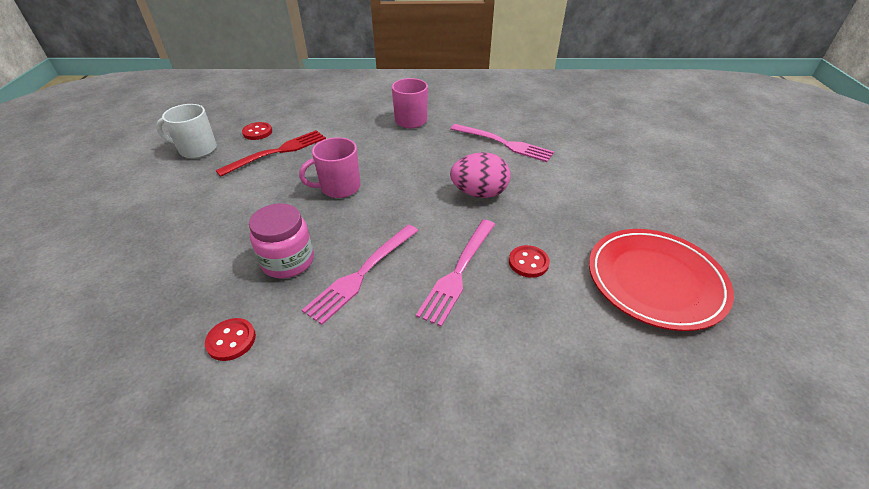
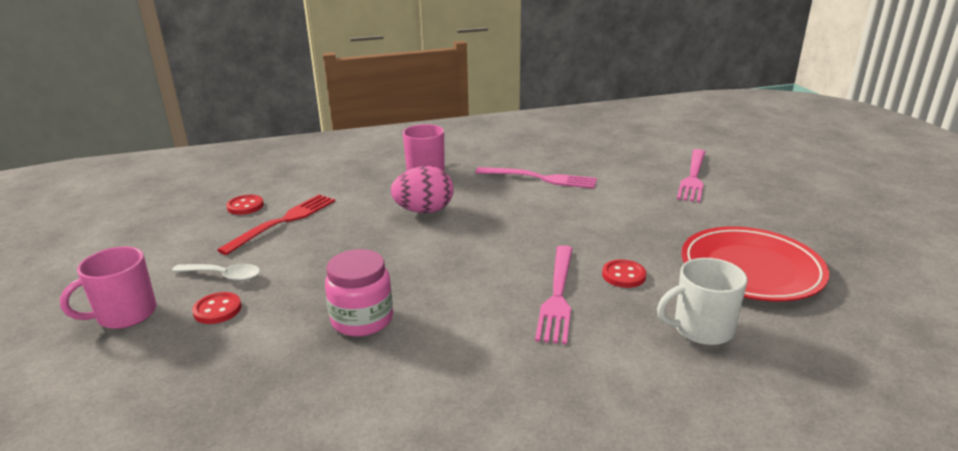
camera: 15 degrees left, 15 degrees down
(197, 149) = (176, 234): white mug -> white mug (701, 329)
(209, 196) = (223, 276): none -> white spoon
(231, 340) = (341, 402): red button -> red button (217, 310)
(339, 187) = (380, 244): pink mug -> pink mug (125, 315)
(362, 274) = (454, 316): pink fork -> pink fork (693, 177)
(479, 193) = (539, 225): pink egg -> pink egg (424, 211)

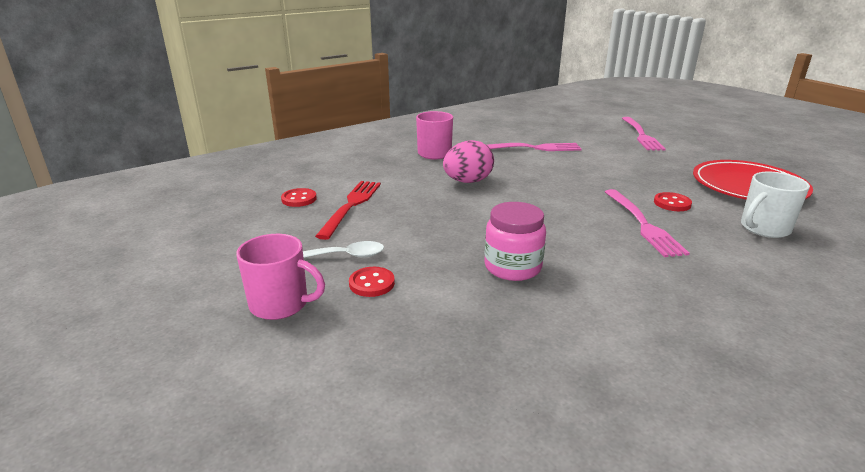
camera: 20 degrees left, 0 degrees up
(125, 315) = (281, 304): pink mug -> pink mug turned 105 degrees counterclockwise

